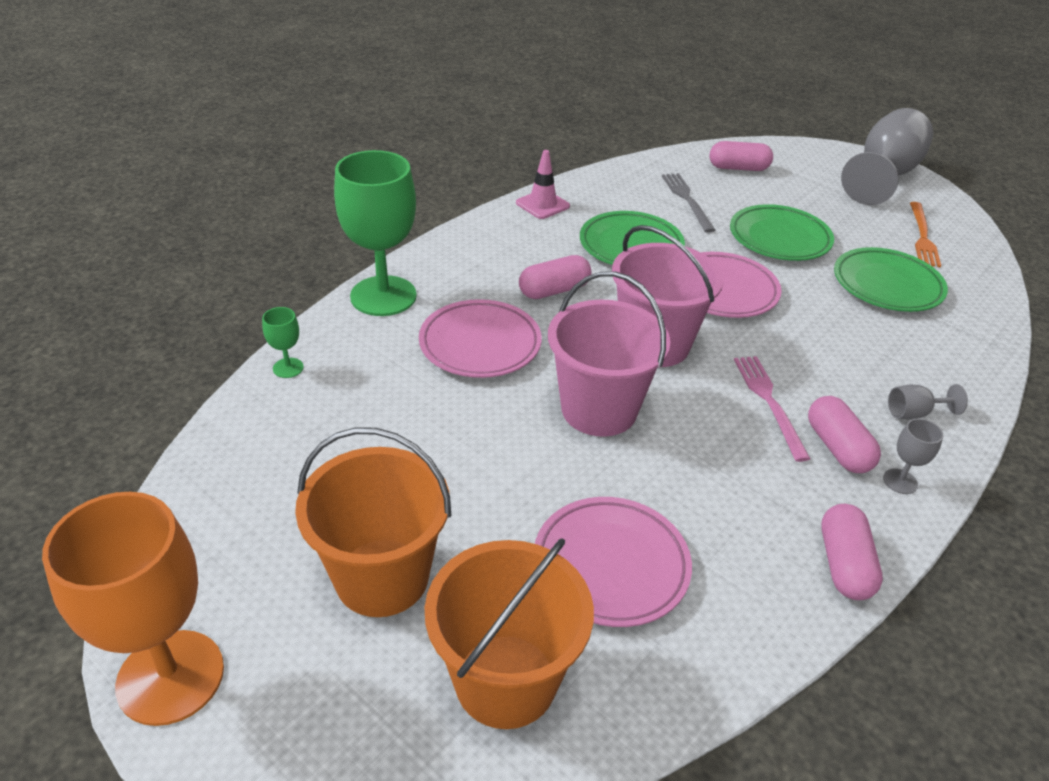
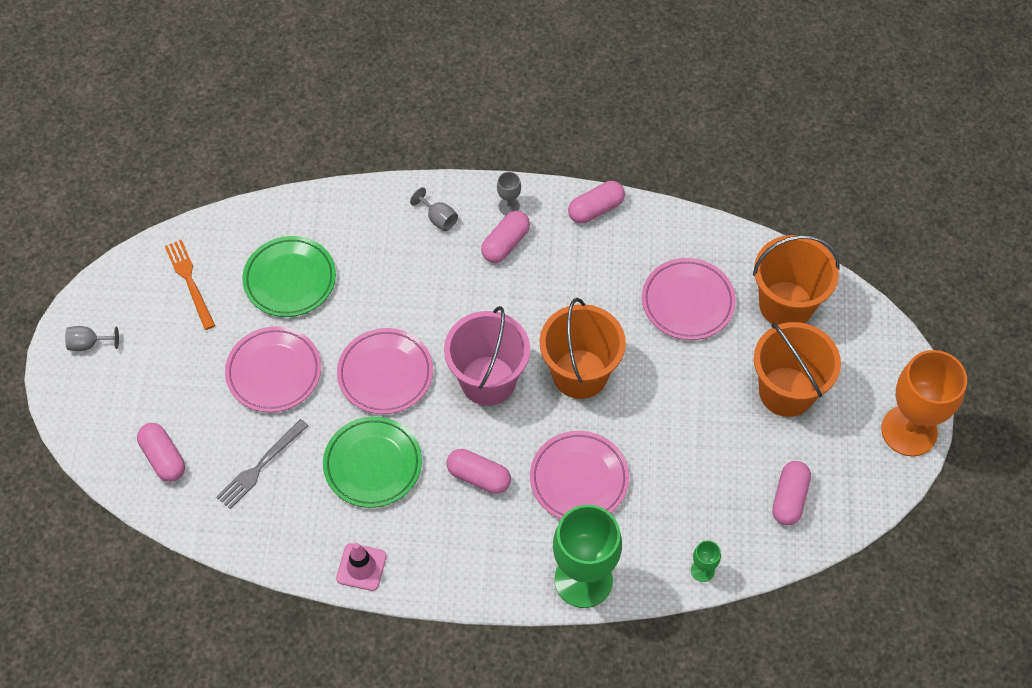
camera: 125 degrees left, 20 degrees up
(262, 480) = (789, 498): none -> pink capsule
(599, 409) = (580, 374): pink bucket -> orange bucket
(769, 402) = (493, 292): pink fork -> none
(779, 238) = (274, 372): green plate -> pink plate
(883, 176) = (89, 344): grey goblet -> grey goblet, size x0.41
(922, 236) = (189, 281): orange fork -> orange fork turned 90 degrees counterclockwise

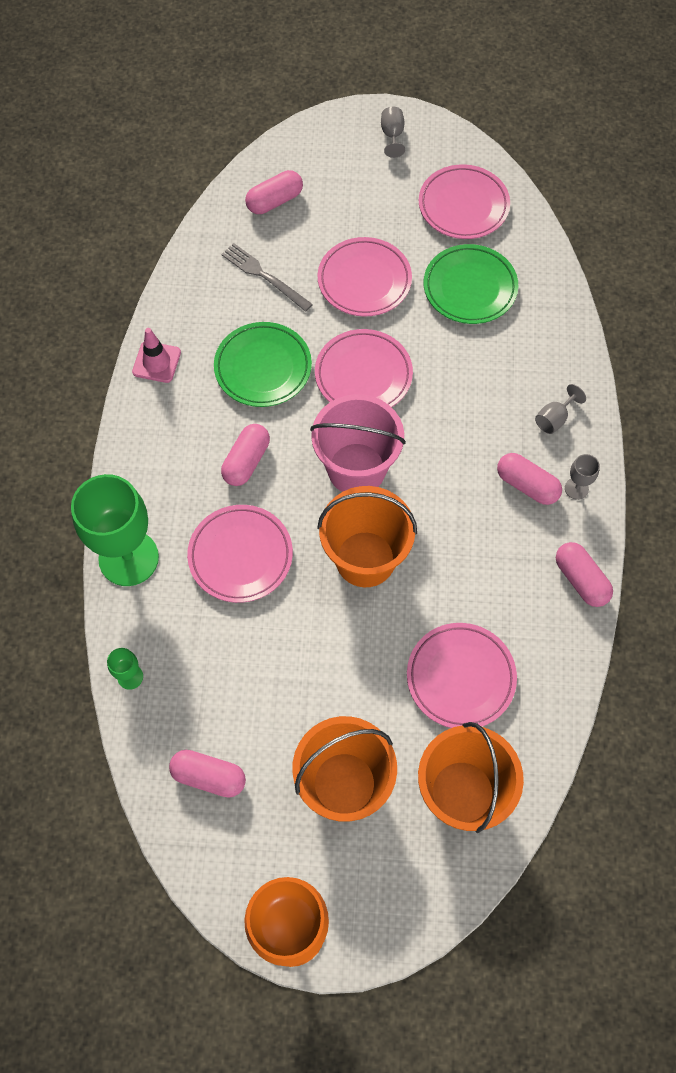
camera: 90 degrees right, 5 degrees up
(189, 281) = (463, 206): orange fork -> pink plate

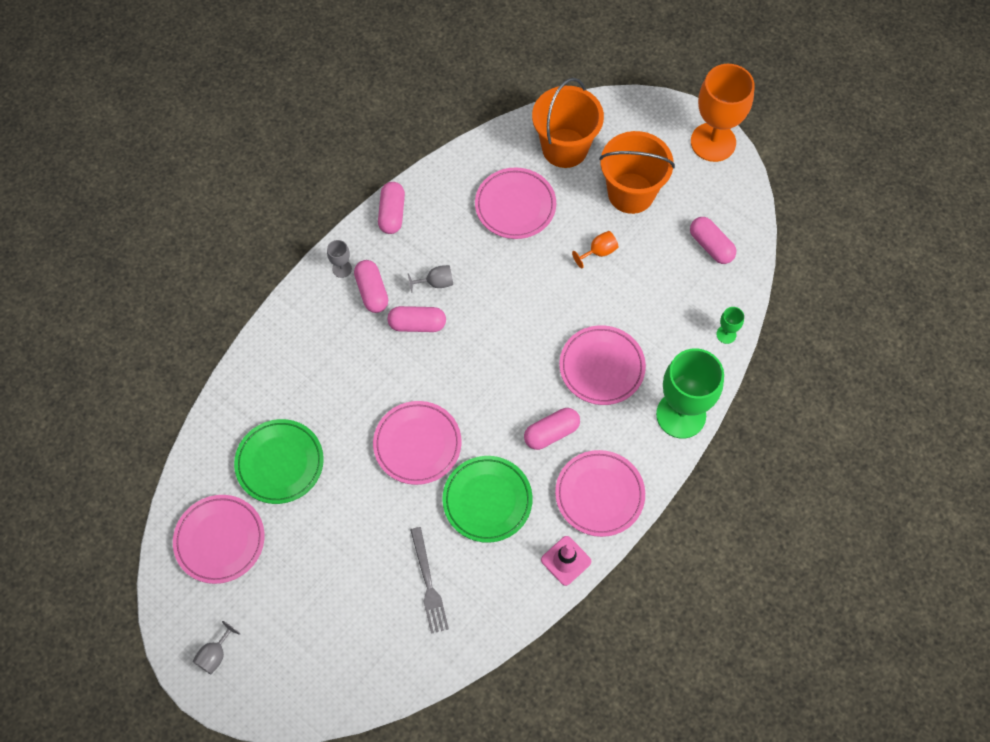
camera: 145 degrees left, 0 degrees up
(275, 201) = (366, 654): pink capsule -> pink capsule (417, 324)
(330, 683) = (598, 252): none -> orange goblet
(356, 469) = (477, 377): pink bucket -> none
(364, 280) = (353, 525): pink plate -> pink plate (599, 495)
(365, 559) = (519, 312): orange bucket -> none
(554, 419) = (312, 323): grey goblet -> grey goblet (436, 283)

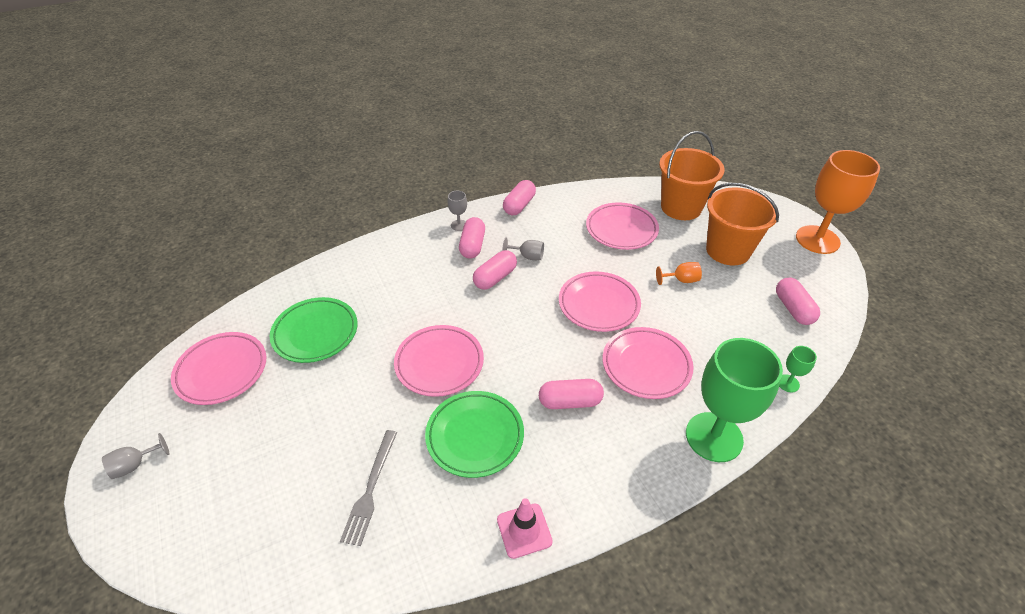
camera: 25 degrees right, 20 degrees down
(417, 324) = (495, 278): pink capsule -> pink capsule turned 75 degrees counterclockwise
(599, 495) = (593, 478): pink plate -> pink plate (598, 304)

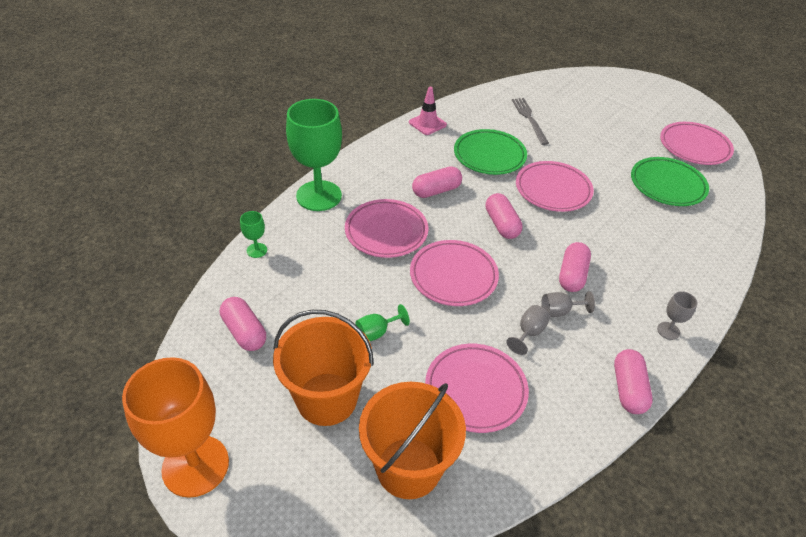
camera: 155 degrees right, 0 degrees up
(135, 465) = (669, 98): grey goblet -> grey goblet (529, 333)
(472, 246) = (627, 307): pink capsule -> pink capsule (501, 224)
(681, 280) = (377, 332): orange goblet -> green goblet

